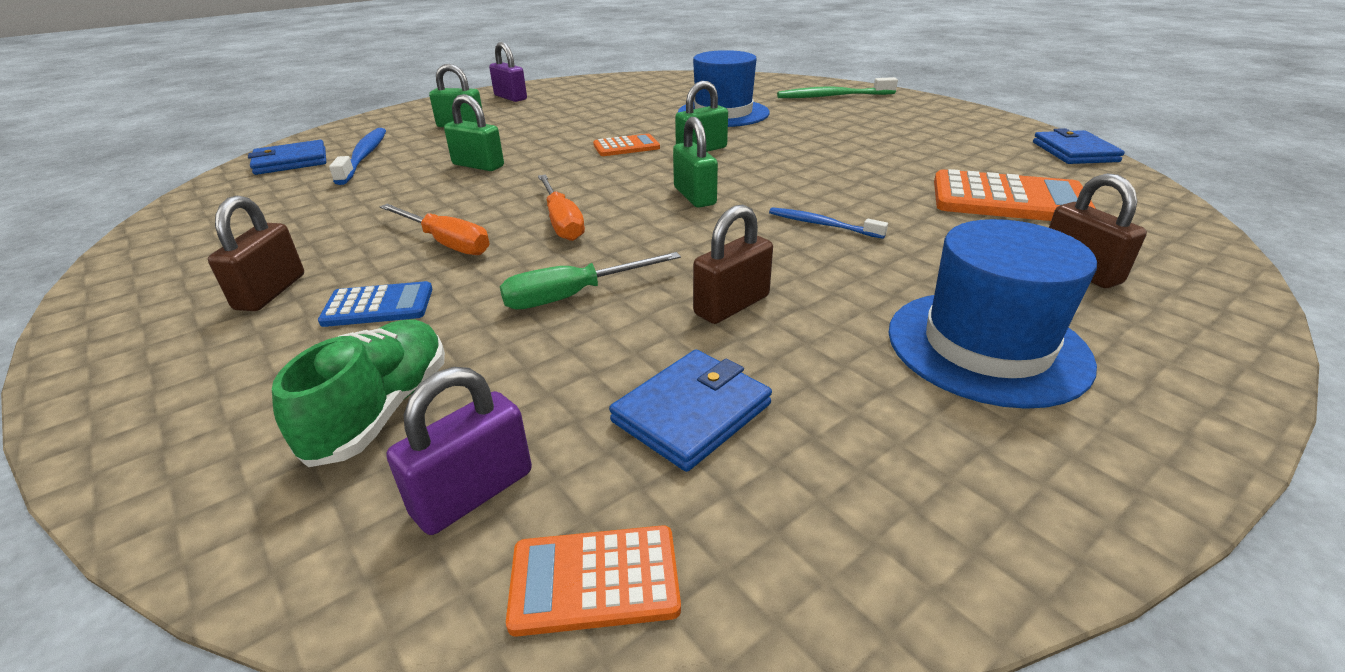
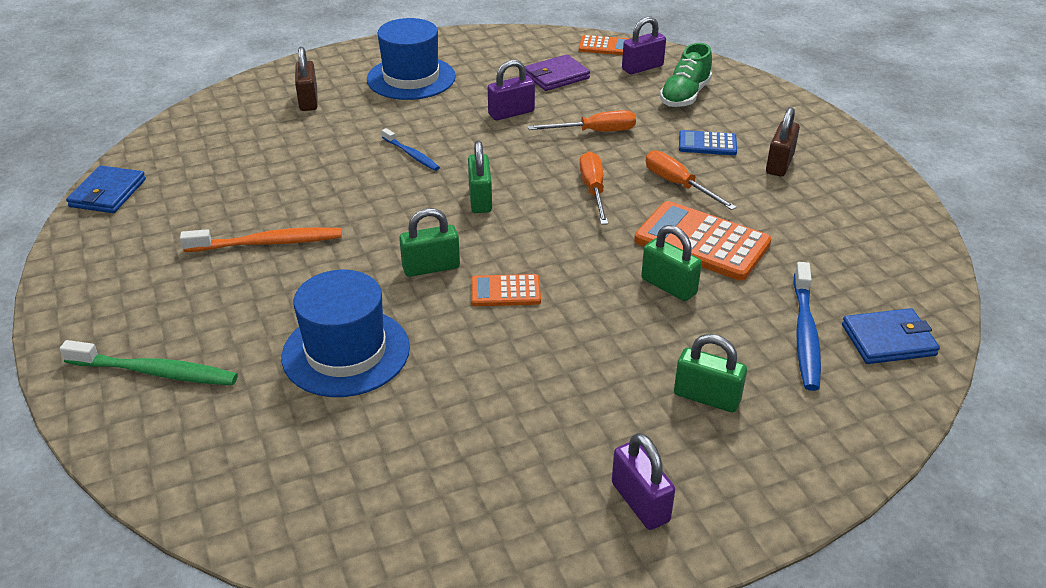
camera: 165 degrees left, 5 degrees up
(573, 296) = (595, 132): green screwdriver -> orange screwdriver
(691, 413) = (556, 76): blue wallet -> purple wallet
(732, 305) = (511, 113): brown padlock -> purple padlock
(862, 145) = (268, 243): none -> orange toothbrush
(1008, 200) = (258, 152): orange calculator -> orange calculator (702, 242)

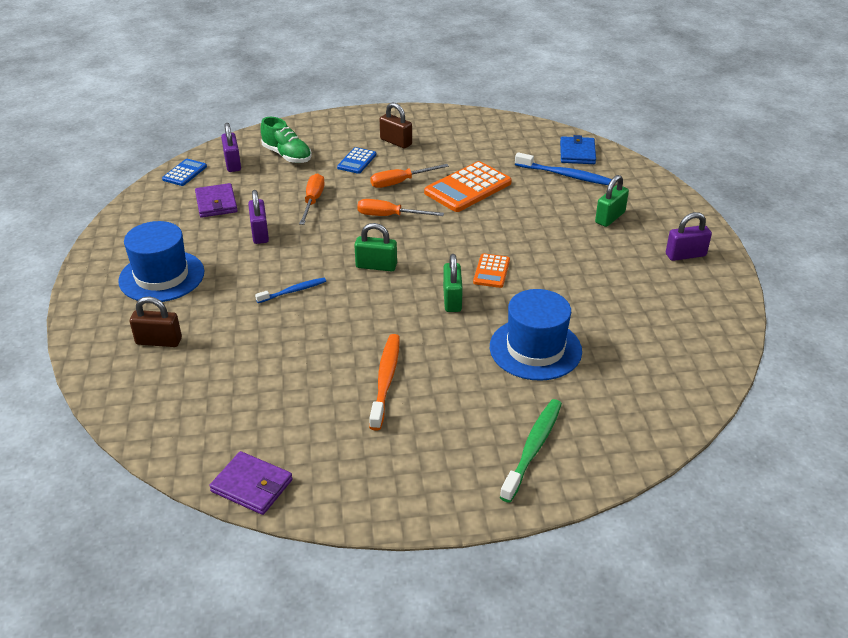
camera: 75 degrees left, 0 degrees up
(108, 193) = (252, 485): blue wallet -> purple wallet
(604, 46) = (184, 173): orange calculator -> blue calculator
(668, 286) = (508, 209): green padlock -> none

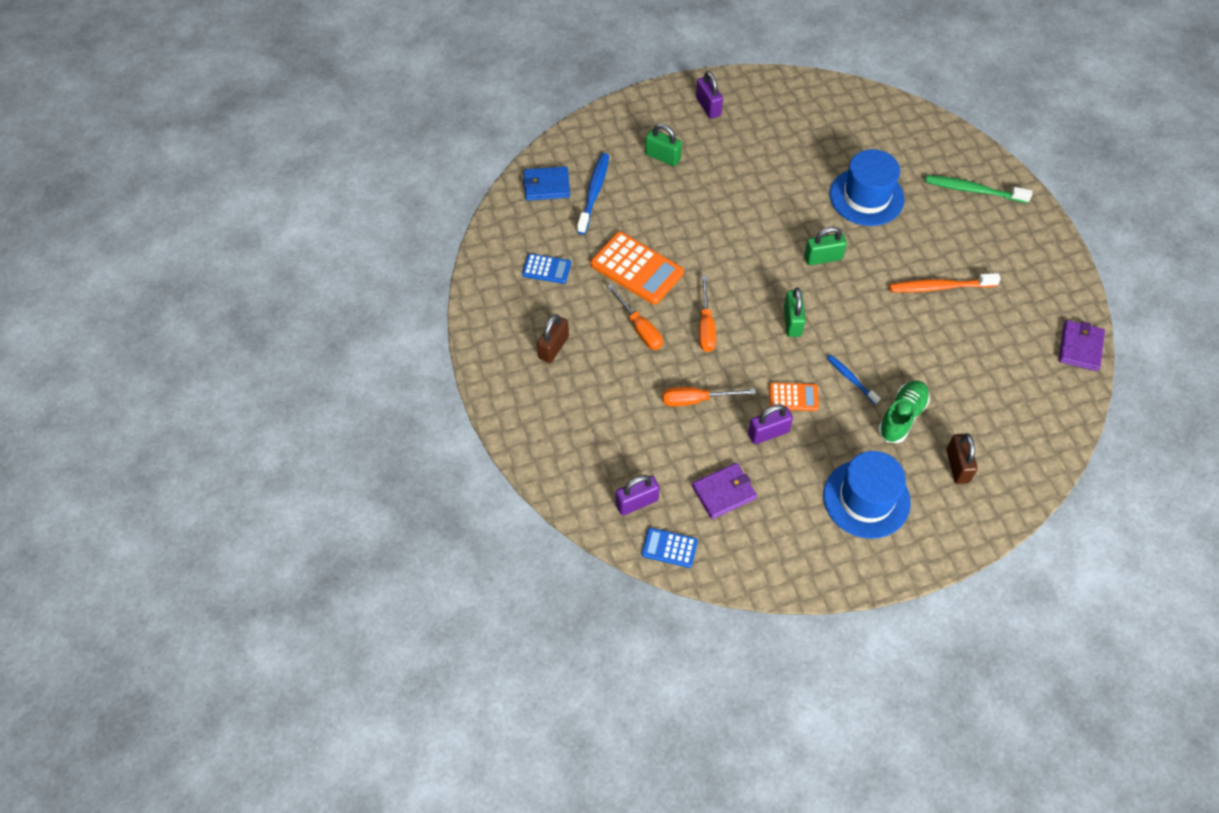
camera: 100 degrees left, 20 degrees up
(287, 155) = (606, 450): green shoe -> green shoe (901, 417)
(357, 161) = (604, 377): blue calculator -> blue calculator (546, 269)
(491, 271) = (773, 235): orange calculator -> orange calculator (793, 397)

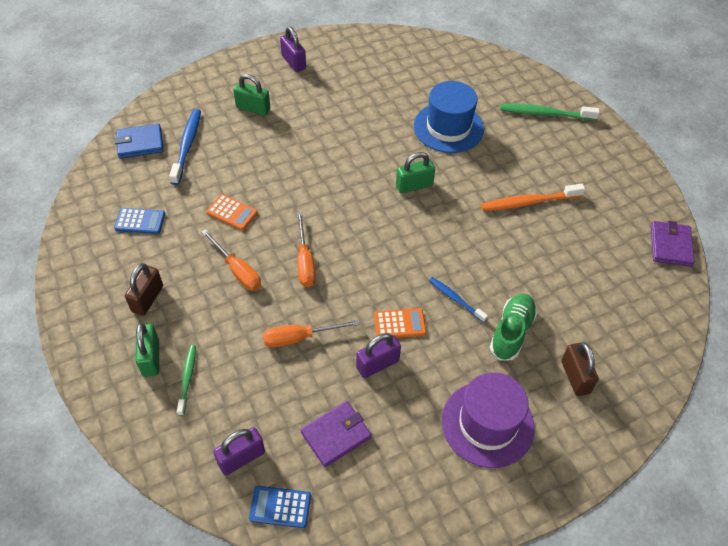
camera: 10 degrees left, 5 degrees down
(590, 426) = (187, 378): none -> green toothbrush
(636, 269) = (232, 213): orange calculator -> orange calculator, size x0.54
(792, 322) = (391, 249): green padlock -> green padlock (151, 358)
(866, 499) = (487, 424): blue hat -> purple hat

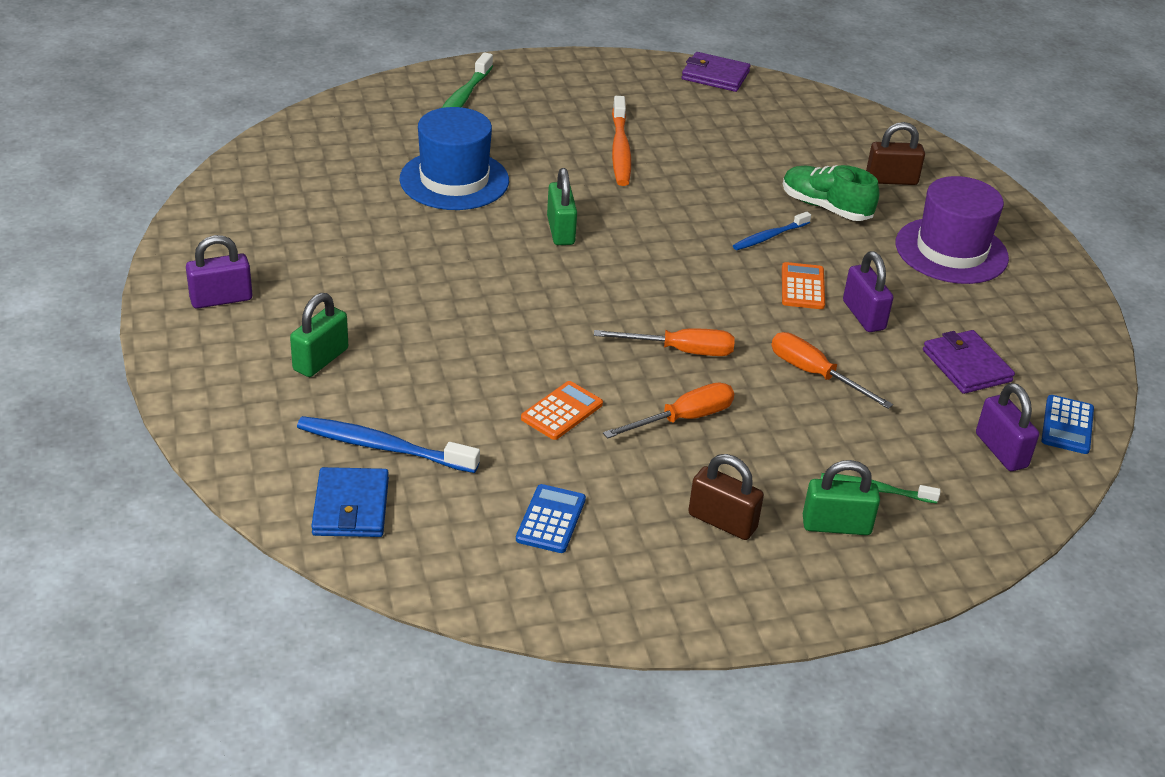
camera: 80 degrees left, 15 degrees down
(300, 337) = (815, 374): orange screwdriver -> orange screwdriver turned 135 degrees clockwise

